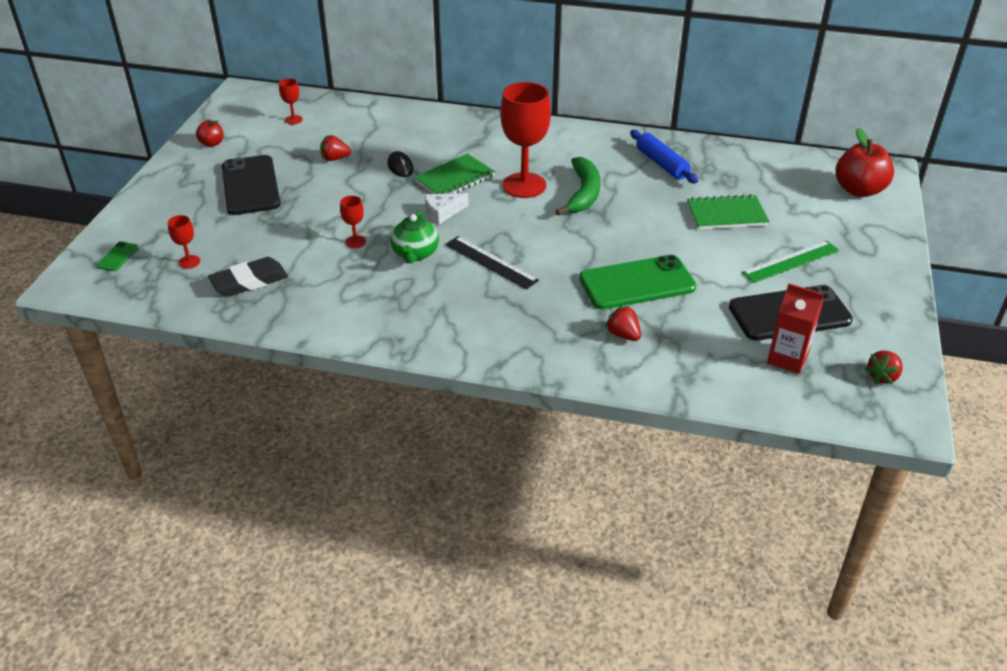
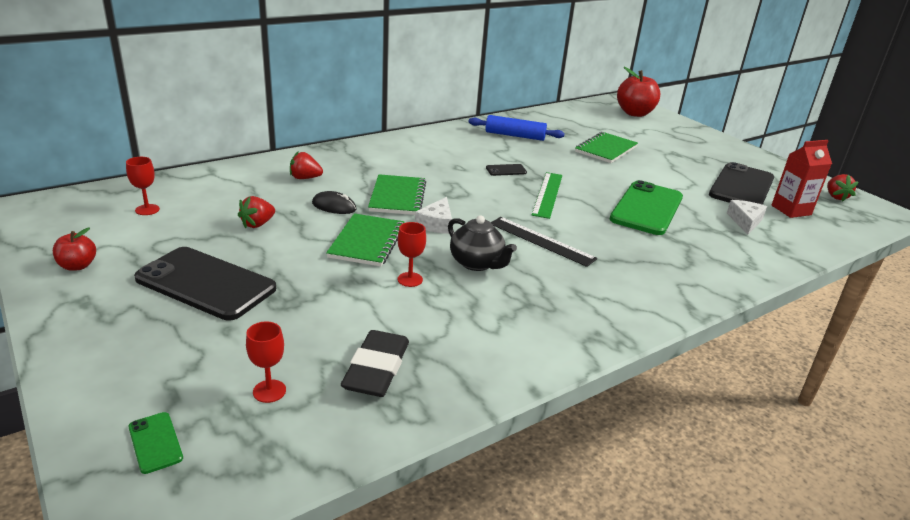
camera: 50 degrees left, 10 degrees down
(375, 203) = (367, 242): none -> green notebook
(415, 254) = (477, 263): green teapot -> black teapot
(490, 262) = (541, 241): black ruler -> black ruler turned 45 degrees clockwise
(524, 185) = (457, 181): red goblet -> none
(583, 193) = (506, 170): green banana -> black phone
(623, 335) = (705, 242): red strawberry -> red strawberry (305, 178)
(708, 341) = (745, 221): none -> white cheese
(791, 262) = (685, 160): green ruler -> green ruler (548, 194)

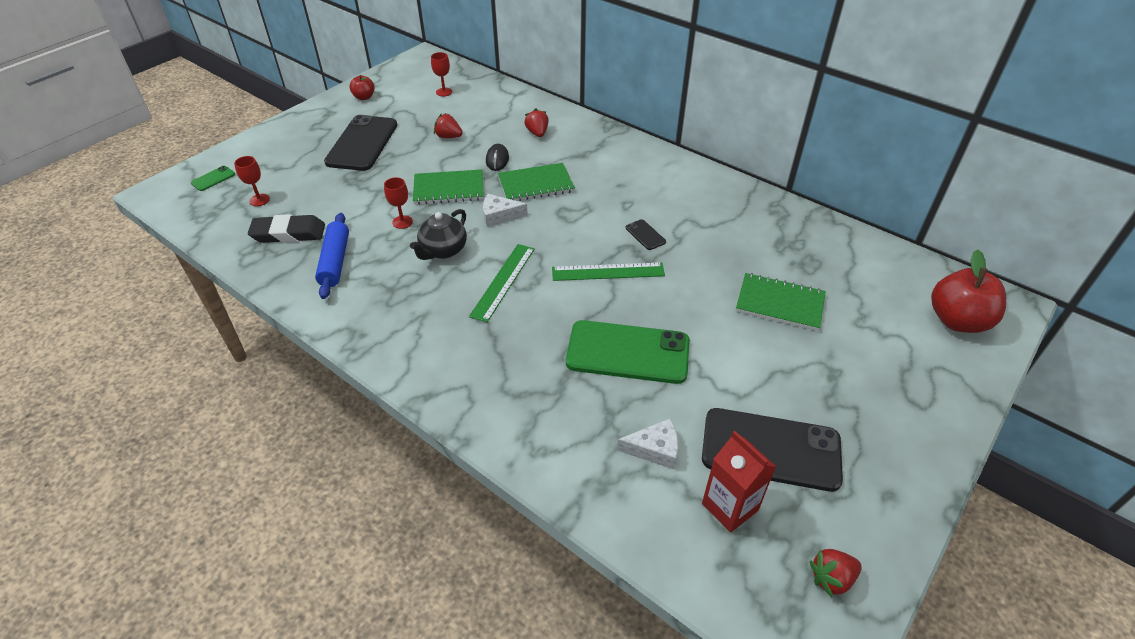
camera: 75 degrees right, 15 degrees up
(515, 136) = (749, 225): blue rolling pin -> blue rolling pin (335, 261)
(541, 241) = (503, 281): black ruler -> green ruler

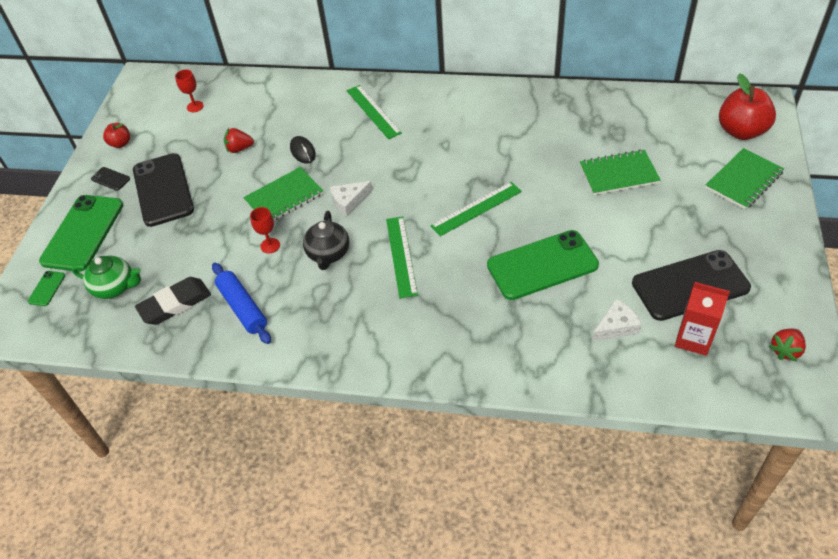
camera: 25 degrees left, 5 degrees up
(259, 200) = (115, 287): red goblet -> green teapot
(276, 150) = (83, 233): none -> green phone
(536, 184) = (356, 160): green notebook -> green notebook (743, 180)
(537, 133) = (317, 111): red strawberry -> none
(586, 152) = (373, 111): none -> green ruler
(645, 235) = (480, 164): black phone -> black phone (110, 179)

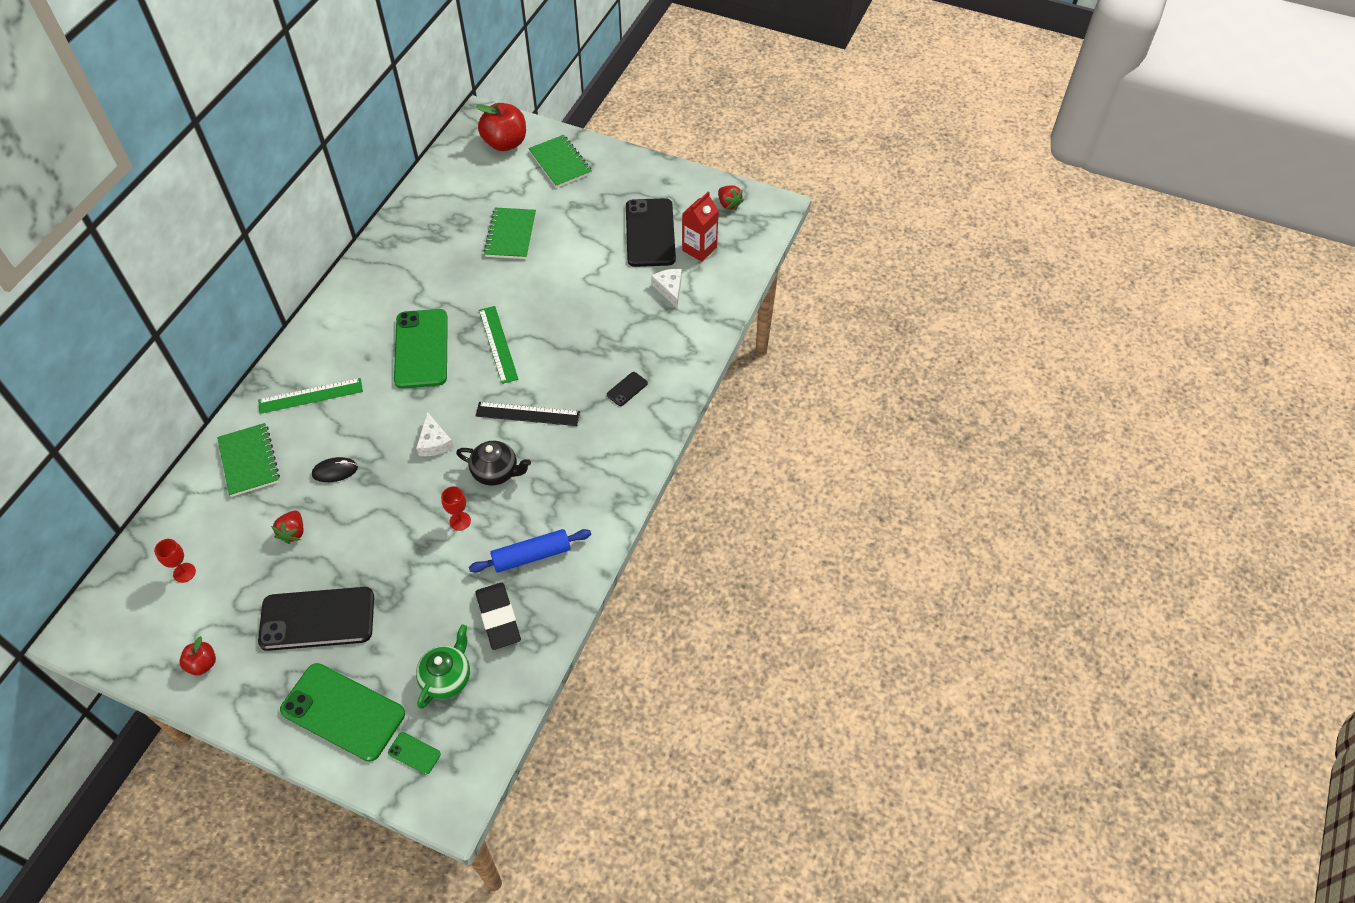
camera: 80 degrees left, 5 degrees up
(110, 179) = (264, 678): black phone -> black phone (627, 389)
(284, 197) = (397, 499): green notebook -> green notebook (249, 461)
(401, 256) = (527, 414): green ruler -> black ruler
(542, 265) = (587, 316): green phone -> green phone (421, 349)

